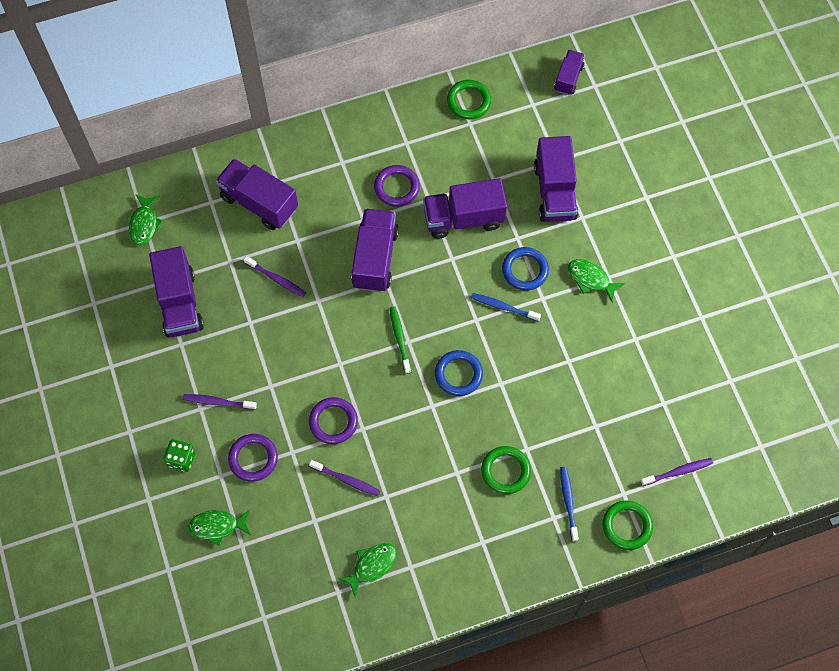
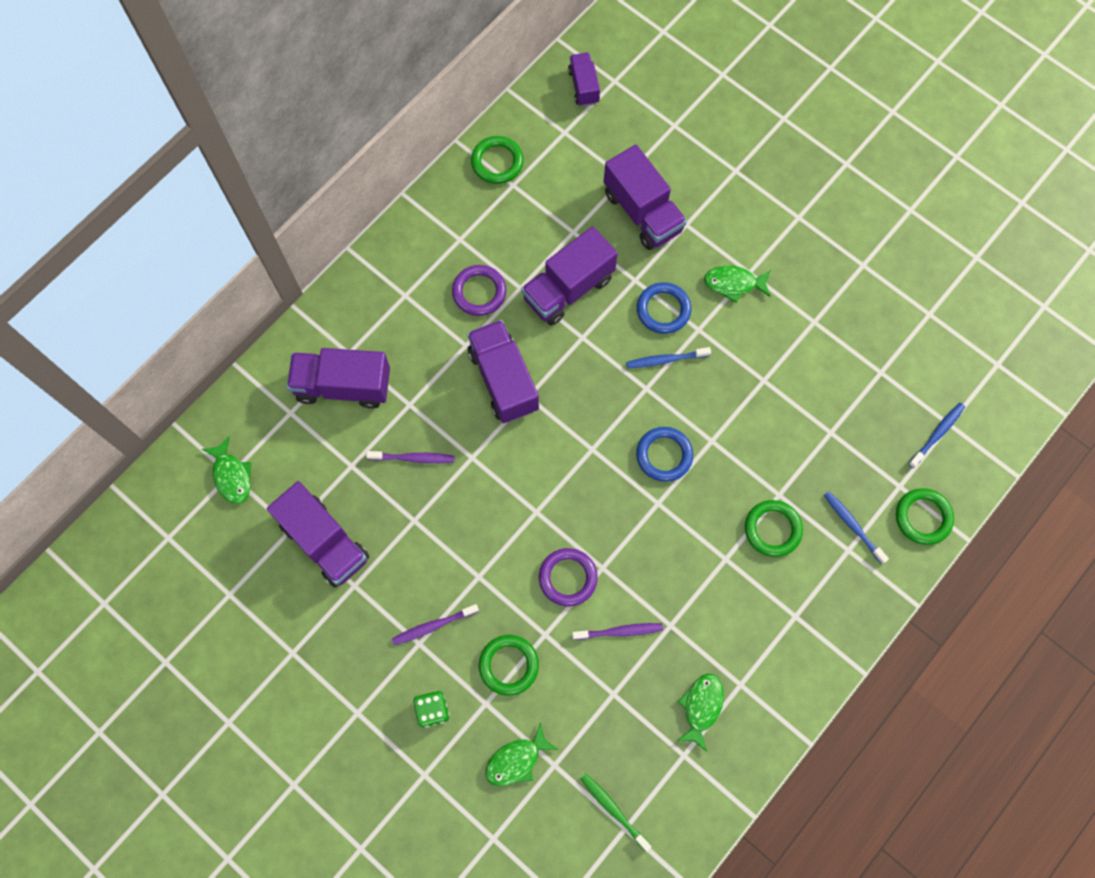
camera: 30 degrees left, 5 degrees up
(253, 458) = (509, 665): purple ring -> green ring
(399, 339) = (581, 451): green toothbrush -> green toothbrush (613, 810)
(678, 472) = (937, 434): purple toothbrush -> blue toothbrush

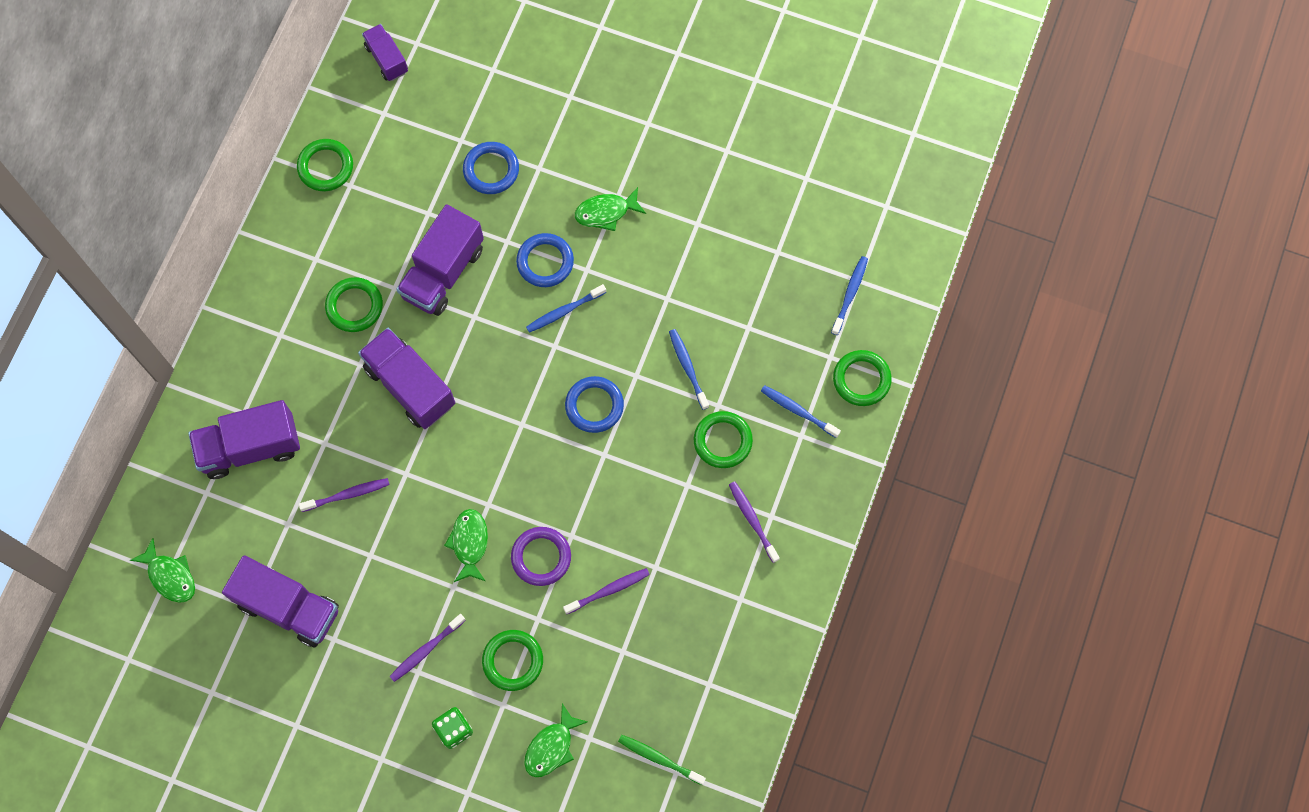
camera: 20 degrees left, 0 degrees up
(479, 292) = (354, 306): purple ring -> green ring
(642, 212) = (491, 170): purple truck -> blue ring
(701, 707) = (710, 633): green fish -> green fish (469, 543)
(762, 450) = (688, 368): none -> blue toothbrush
(776, 614) = (752, 520): none -> purple toothbrush

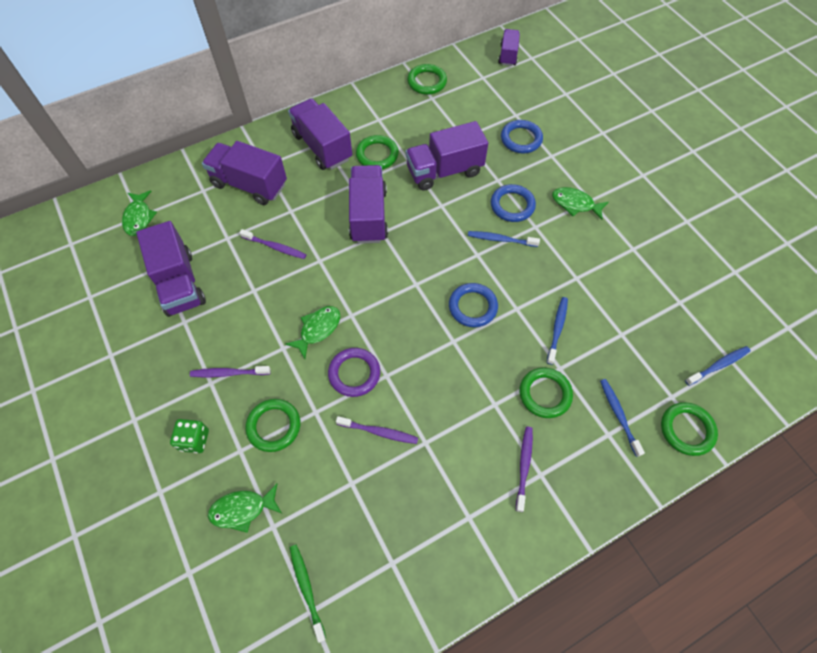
camera: 40 degrees right, 10 degrees down
(285, 341) = (322, 147): none -> purple truck

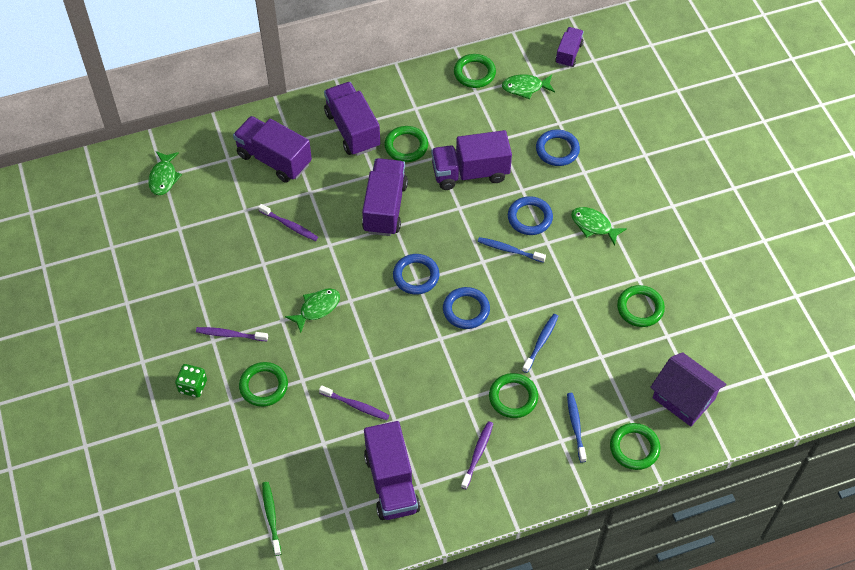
camera: 10 degrees right, 5 degrees down
(179, 283) = (195, 247): purple truck -> purple truck (391, 483)
(242, 509) = (227, 448): green fish -> green fish (525, 88)
(354, 373) = (343, 352): purple ring -> none
(414, 279) = (416, 276): none -> blue ring
(644, 278) = (640, 308): none -> green ring
(718, 365) = (684, 398): blue toothbrush -> purple house

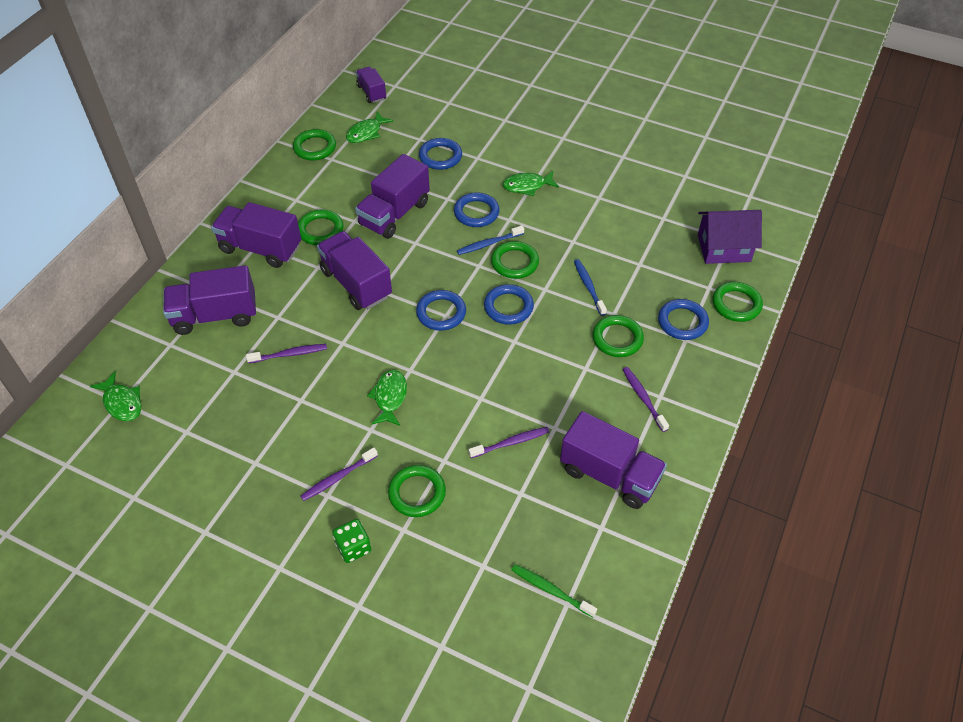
camera: 45 degrees left, 5 degrees down
(575, 426) = (682, 322): blue toothbrush -> blue ring
(640, 308) = (624, 214): green ring -> green ring (514, 262)

